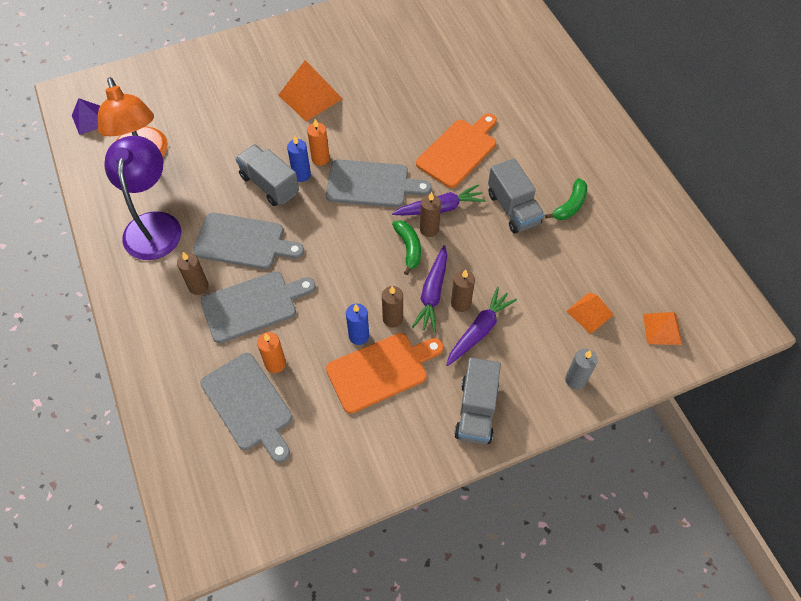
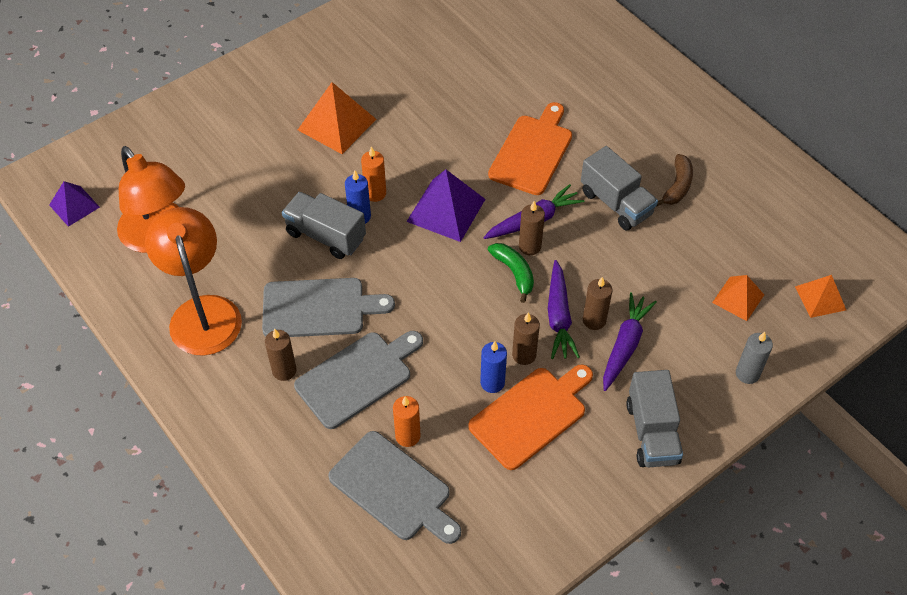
camera: 15 degrees left, 5 degrees down
(153, 225) = (202, 312): purple lamp -> orange lamp
(371, 184) = (446, 210): grey cutting board -> purple pyramid
(570, 205) = (677, 186): green banana -> brown banana

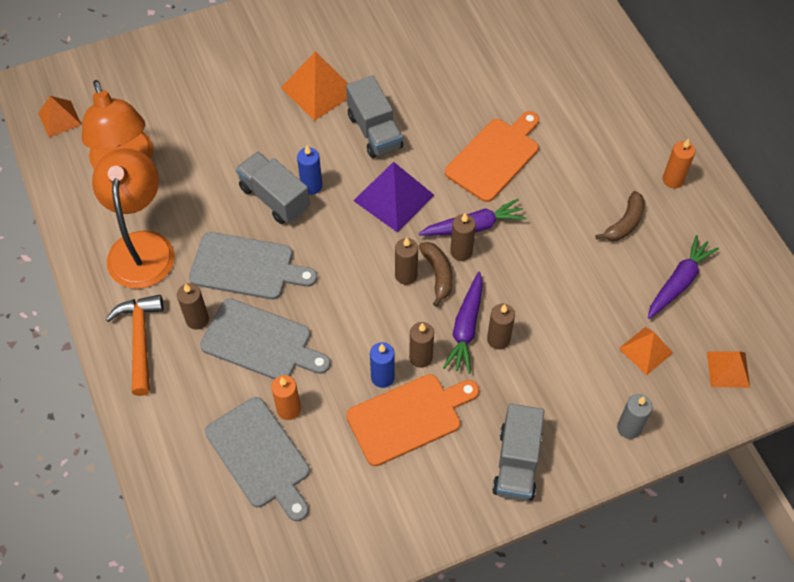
camera: 15 degrees right, 5 degrees up
(74, 206) = (59, 118): purple pyramid -> orange pyramid
(230, 404) = (140, 340): none -> orange hammer
(357, 377) = (261, 342): grey cutting board -> grey cutting board turned 45 degrees clockwise
(375, 193) = (333, 166): orange candle -> orange candle (673, 180)
(483, 280) = (406, 275): none -> brown candle
(514, 273) = (438, 274): green banana -> brown banana
(616, 203) = (558, 227): grey truck -> grey truck (374, 131)
(625, 345) = (519, 371): purple carrot -> purple carrot (678, 282)

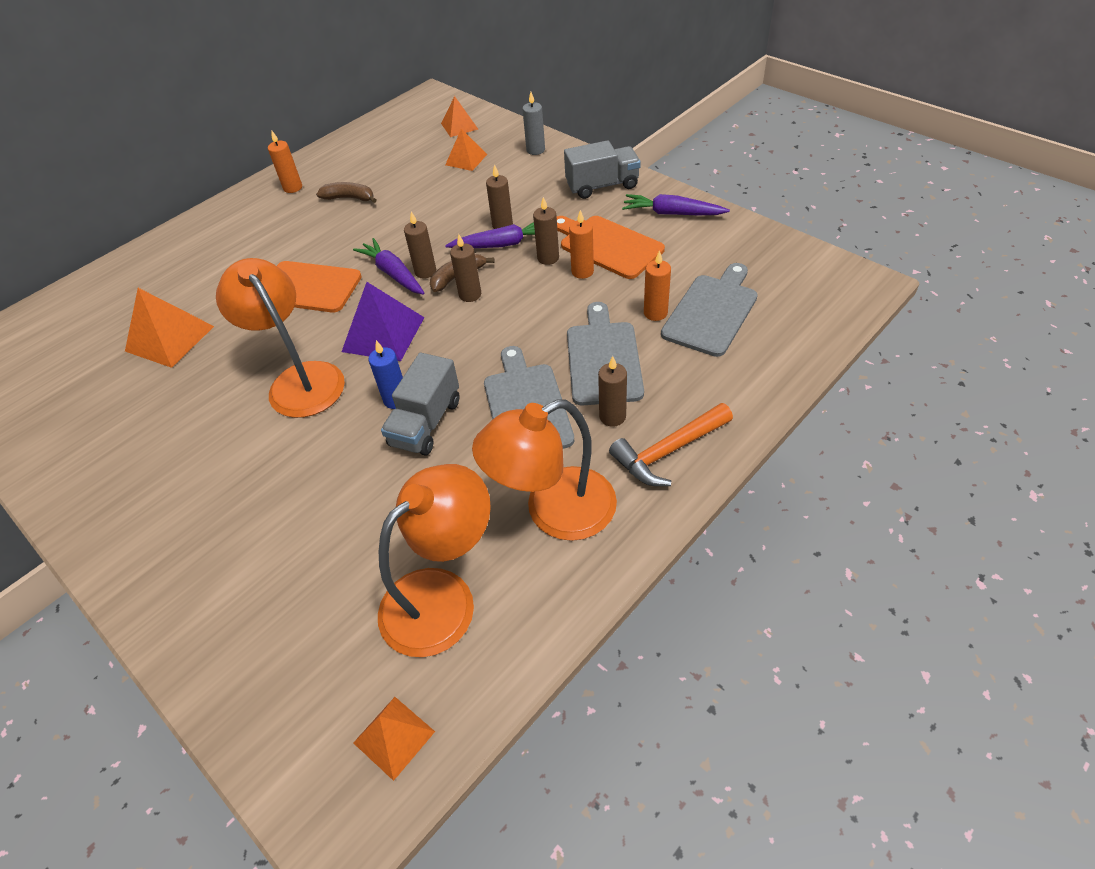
camera: 110 degrees left, 10 degrees down
(319, 90) = (250, 451): orange pyramid -> orange pyramid (169, 338)
(374, 131) = (300, 379): grey truck -> orange lamp
(382, 377) = (582, 271): blue candle -> orange candle
(678, 282) = (395, 161): purple carrot -> purple carrot (672, 213)

